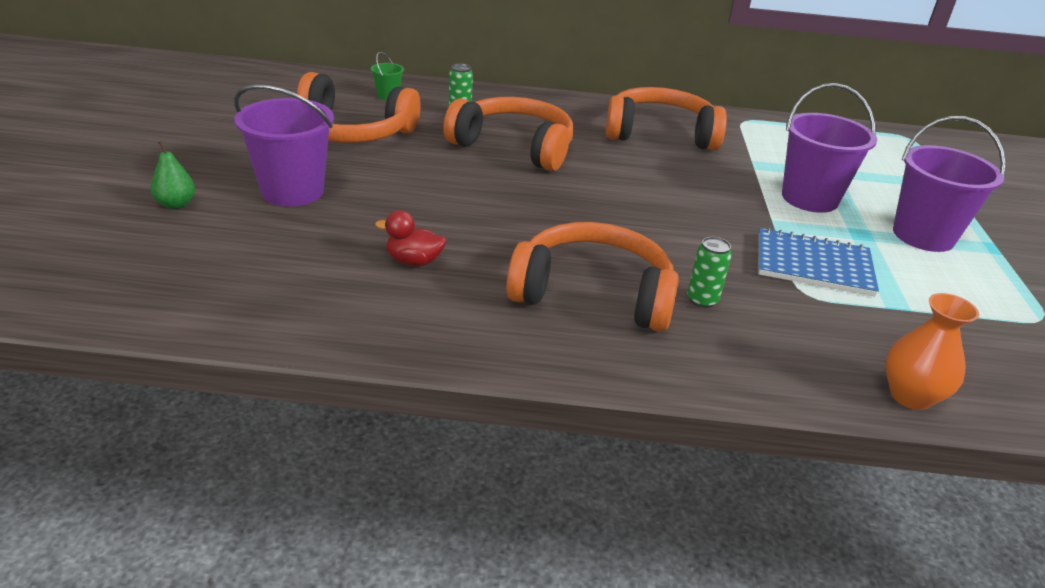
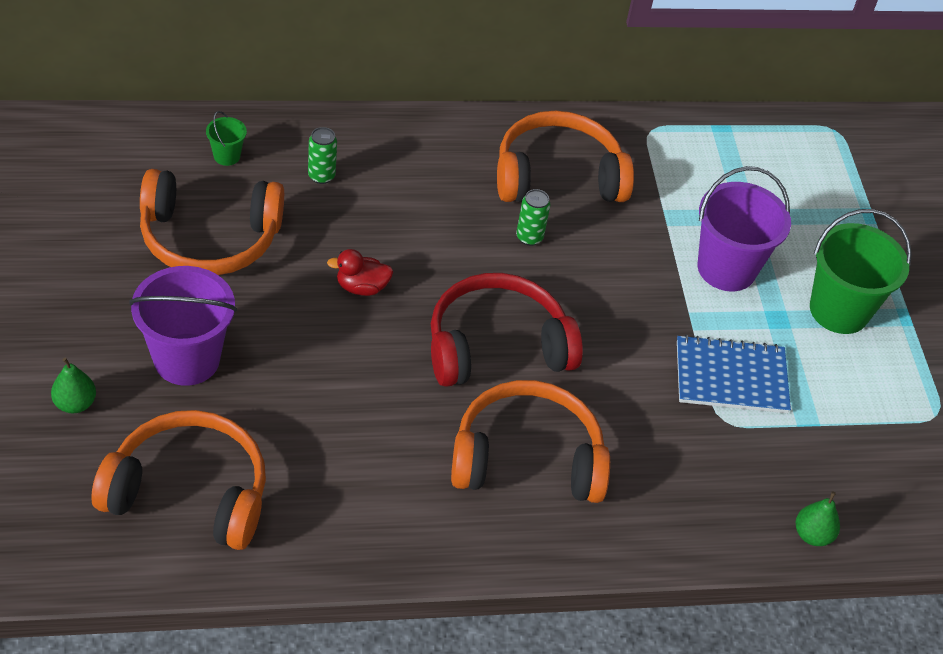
camera: 15 degrees left, 15 degrees up
(414, 261) = (347, 445): red duck -> red duck (361, 287)
(514, 147) = (400, 233): orange headphones -> orange headphones (189, 492)
(581, 217) = (496, 346): none -> red headphones
(702, 300) = (629, 448): green can -> green can (529, 237)
(910, 396) = (812, 535): orange vase -> green pear
(923, 236) = (839, 310): purple bucket -> green bucket

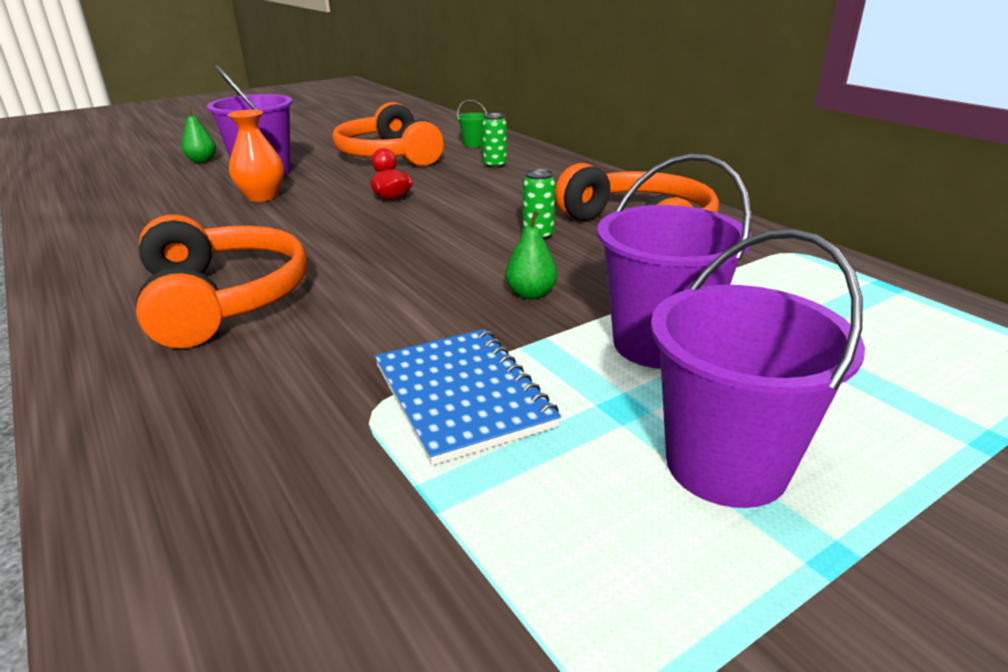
camera: 70 degrees right, 20 degrees down
(189, 492) = (128, 198): orange headphones -> none
(277, 380) = (262, 196): none -> orange vase
(496, 346) = (374, 254): red headphones -> none
(812, 535) = (151, 574): green pear -> green pear (531, 294)
(839, 310) = (726, 465): green bucket -> purple bucket

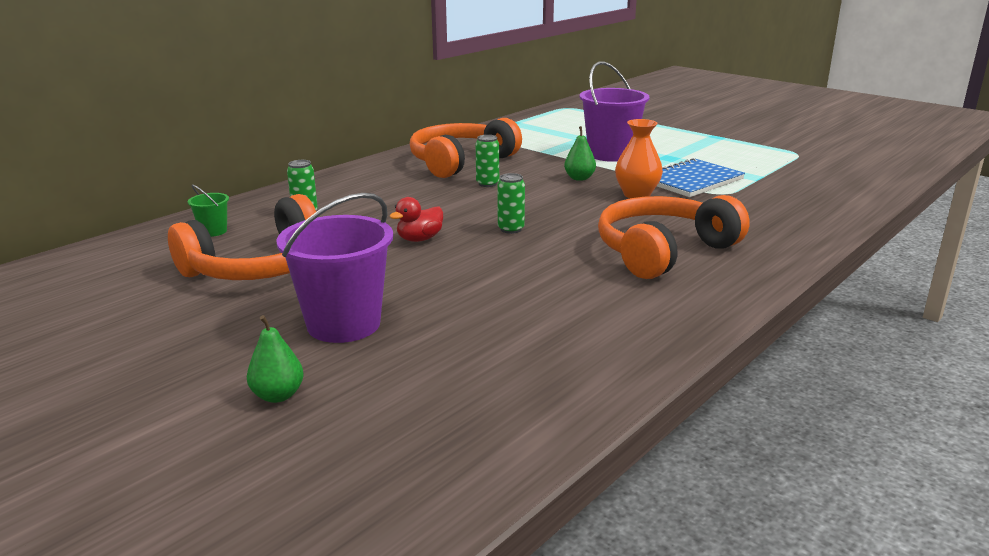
camera: 105 degrees left, 5 degrees down
(262, 196) = (437, 299): orange vase -> orange vase (636, 195)
(377, 233) = (511, 229): none -> green can
(726, 465) = (687, 145): purple bucket -> none

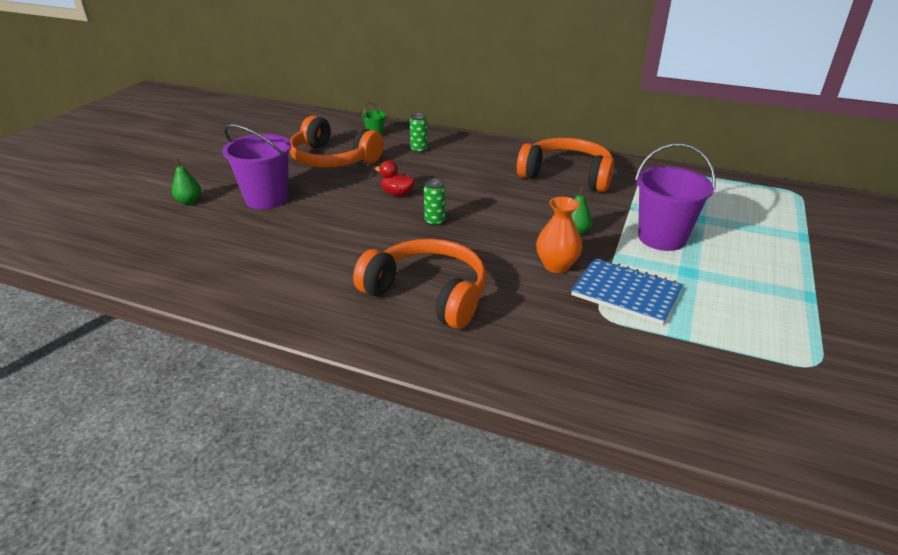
camera: 70 degrees right, 10 degrees up
(487, 184) = (524, 195): green can -> none

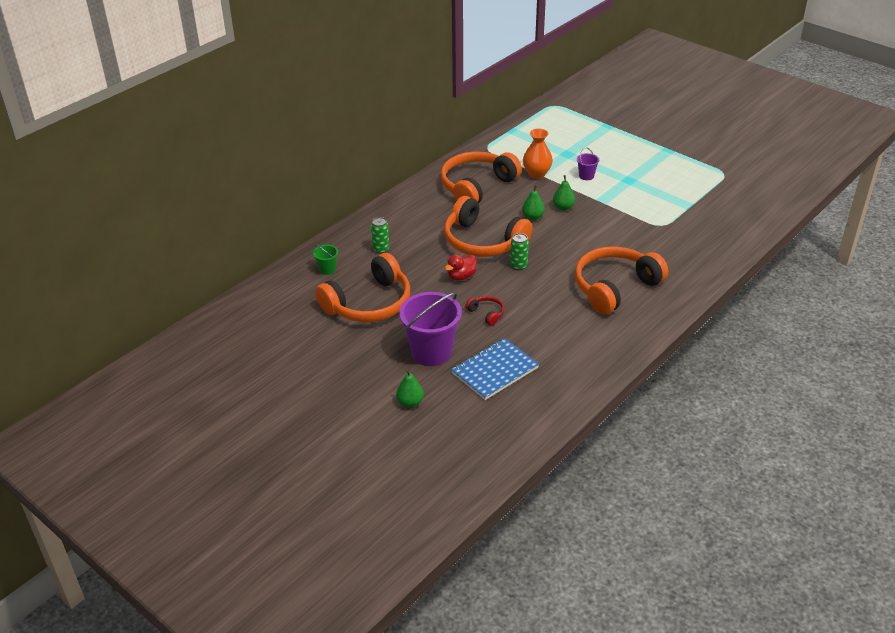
camera: 70 degrees left, 5 degrees up
(339, 217) = (486, 313): none -> red headphones
(466, 194) = (482, 241): none -> orange headphones
(537, 215) = (532, 217): none -> green pear
(556, 266) = (602, 227): orange vase -> orange vase (536, 174)
(626, 293) = (642, 210): blue notebook -> blue notebook (495, 370)
(662, 238) = (586, 176): purple bucket -> purple bucket, size x0.45

